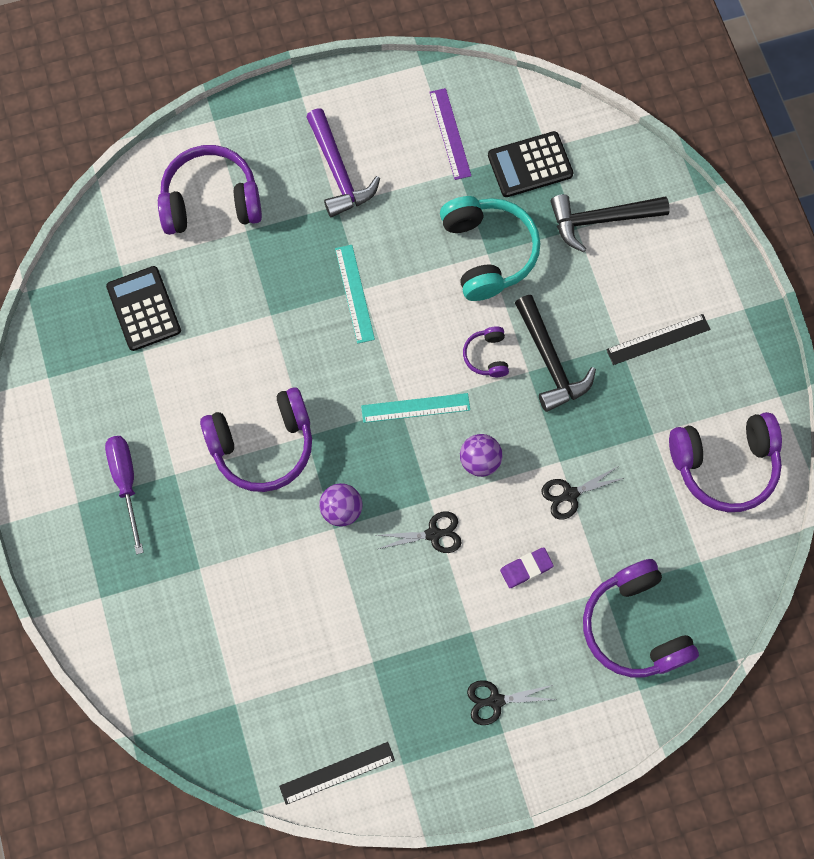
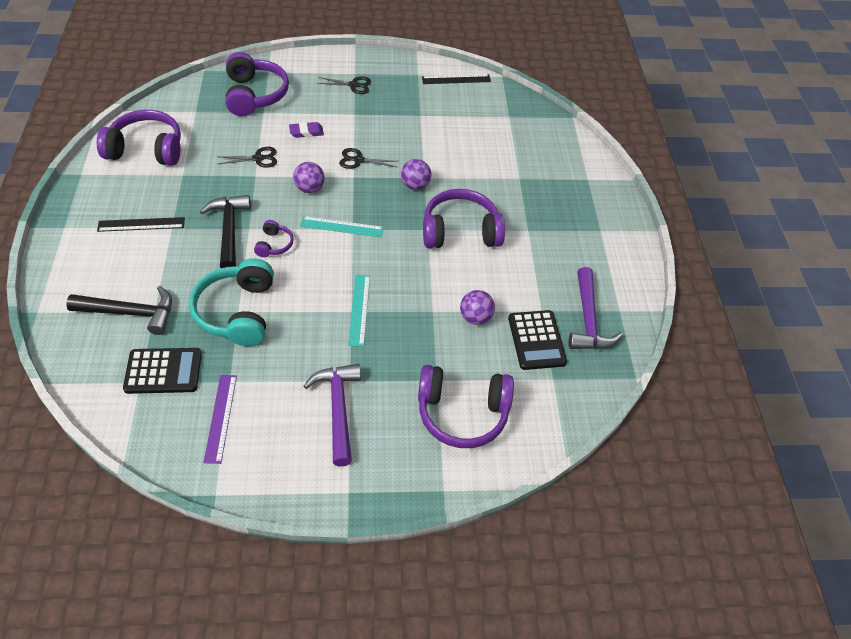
camera: 170 degrees left, 20 degrees down
(85, 353) = (588, 320): none -> purple hammer
(126, 482) = (564, 233): purple screwdriver -> none
(219, 320) = (475, 317): none -> purple ball

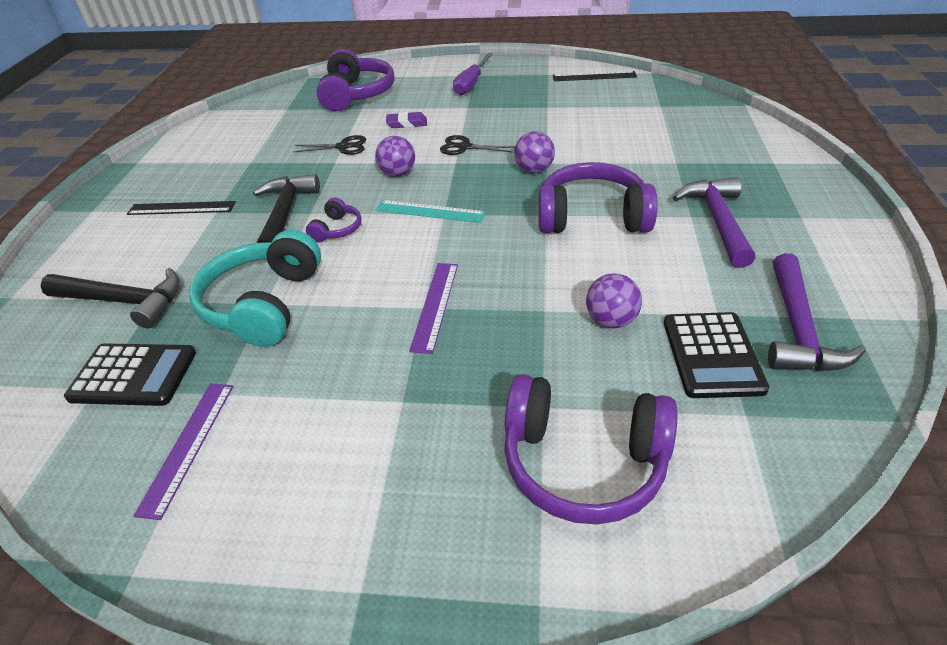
camera: 15 degrees right, 10 degrees down
(146, 149) = (219, 140): purple headphones -> none
(338, 408) = (374, 443): purple hammer -> purple hammer (717, 221)
(354, 85) = (471, 84): black scissors -> purple screwdriver
(359, 309) = (435, 305): turquoise ruler -> purple ruler

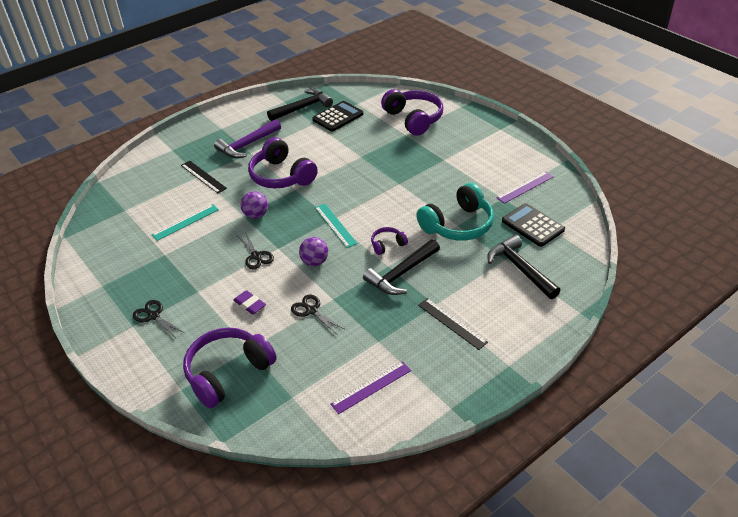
camera: 135 degrees left, 0 degrees up
(435, 305) = (393, 181): purple ruler -> purple ruler (371, 387)
(471, 84) = (153, 316): purple screwdriver -> black scissors
(586, 129) = (185, 222): none -> turquoise ruler
(594, 76) = (91, 260): black ruler -> black ruler (203, 176)
(611, 320) = (347, 141): purple ball -> none
(798, 329) = (303, 108): purple hammer -> black hammer

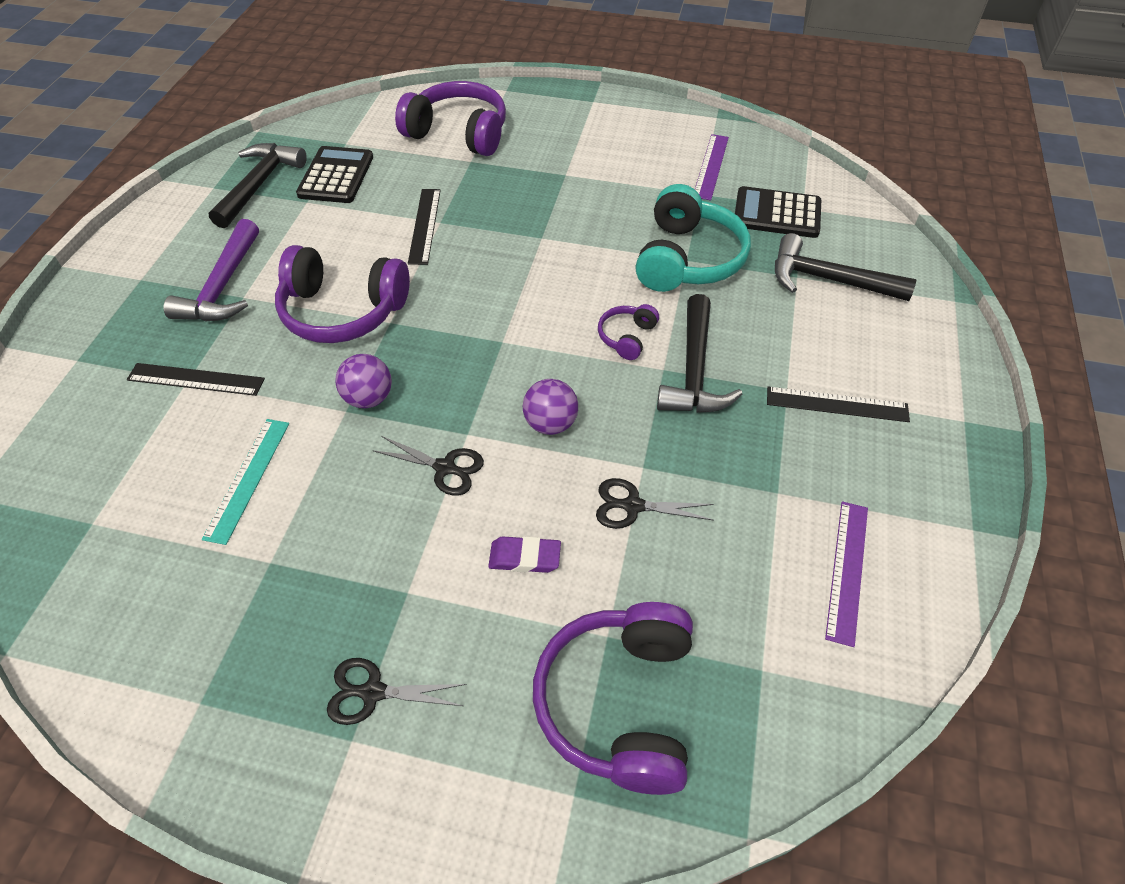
camera: 40 degrees left, 10 degrees up
(335, 225) = (518, 347): turquoise ruler -> none
(352, 155) = (424, 225): none -> black ruler

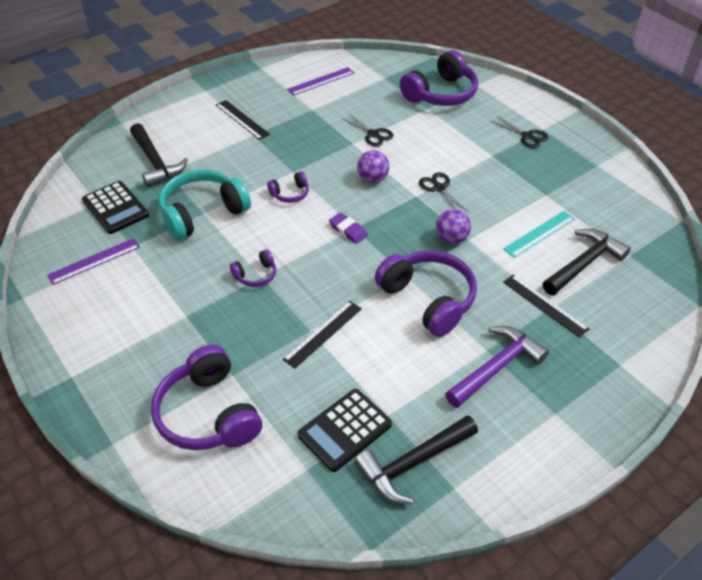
camera: 140 degrees left, 5 degrees down
(525, 557) = (434, 142): purple eraser -> purple eraser (348, 230)
(549, 236) = (256, 275): none -> purple headphones
(694, 371) = (280, 162): black hammer -> black hammer (584, 263)

